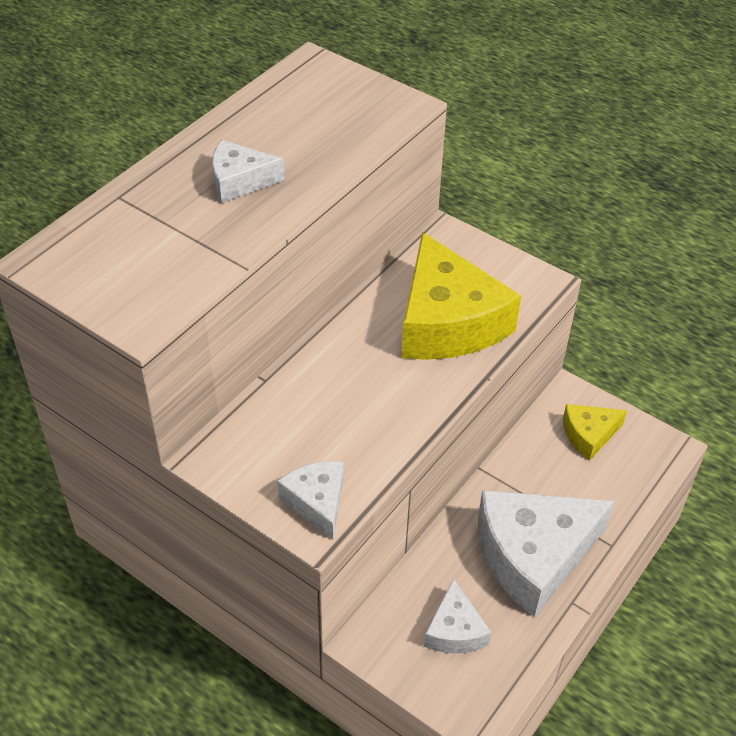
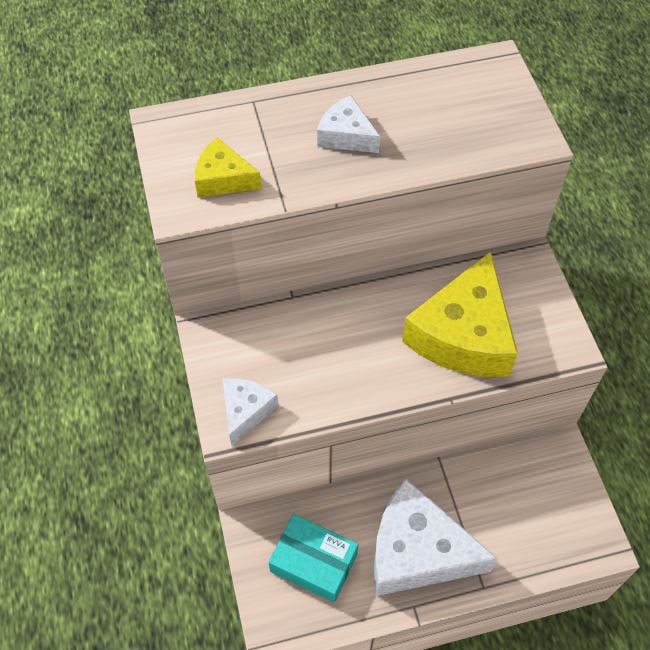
camera: 40 degrees right, 10 degrees up
(455, 630) = (314, 562): white cheese -> turquoise box
(589, 435) = (547, 491): yellow cheese -> yellow cheese (223, 179)

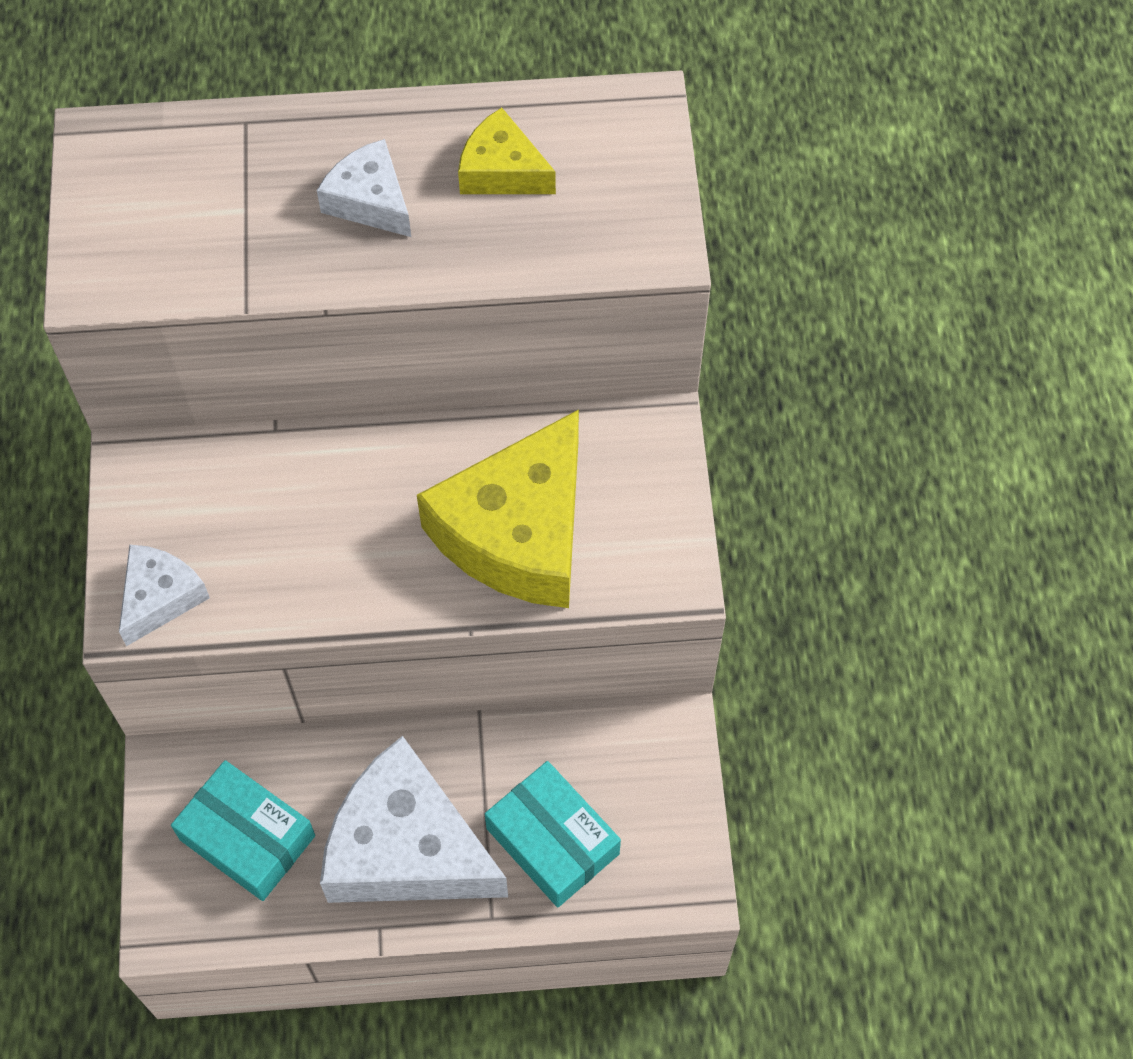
camera: 10 degrees right, 5 degrees up
(223, 179) = (166, 245): yellow cheese -> yellow cheese (502, 171)
(508, 531) = (552, 841): none -> turquoise box

